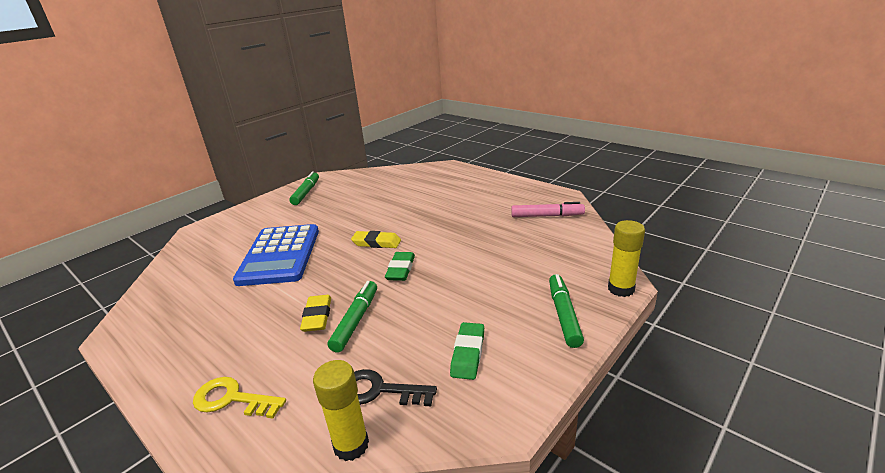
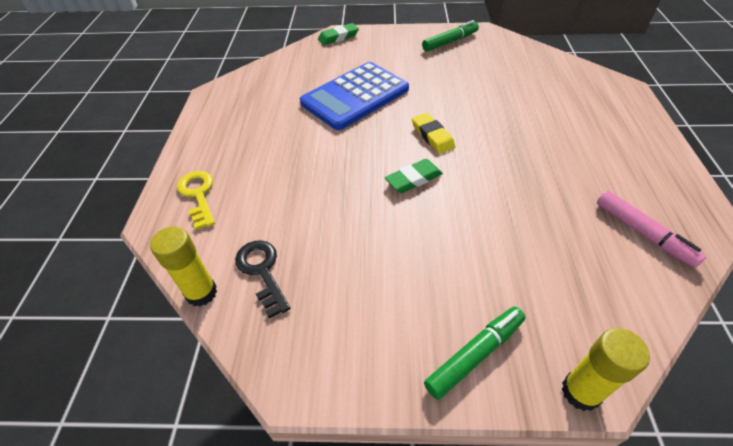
camera: 50 degrees right, 20 degrees up
(317, 316) = (308, 173): yellow eraser -> none
(356, 320) = (323, 199): green marker -> none
(468, 353) = (349, 305): green eraser -> green eraser (338, 37)

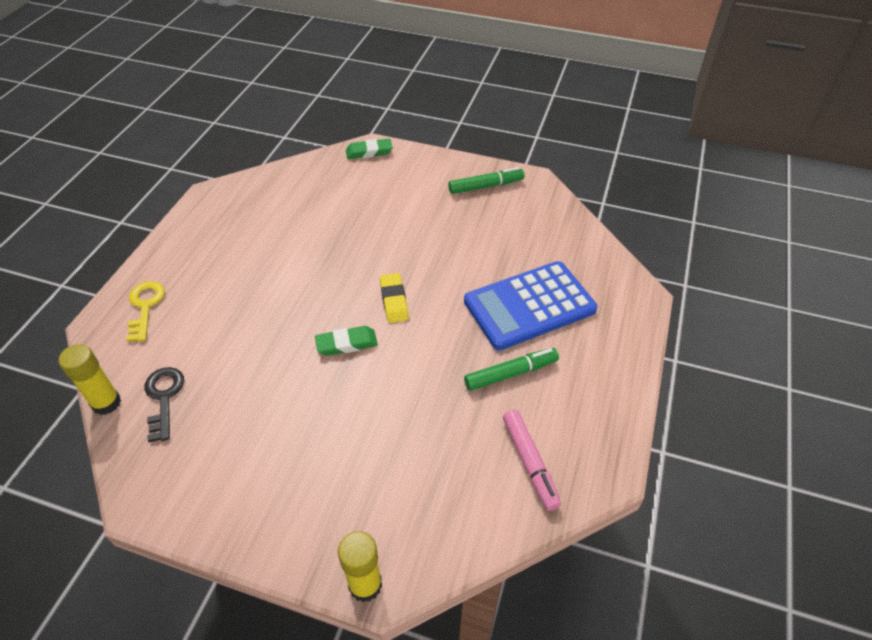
camera: 15 degrees right, 0 degrees up
(355, 96) = (344, 233): blue calculator -> blue calculator (529, 306)
(475, 354) = (298, 526): green marker -> green marker (511, 373)

